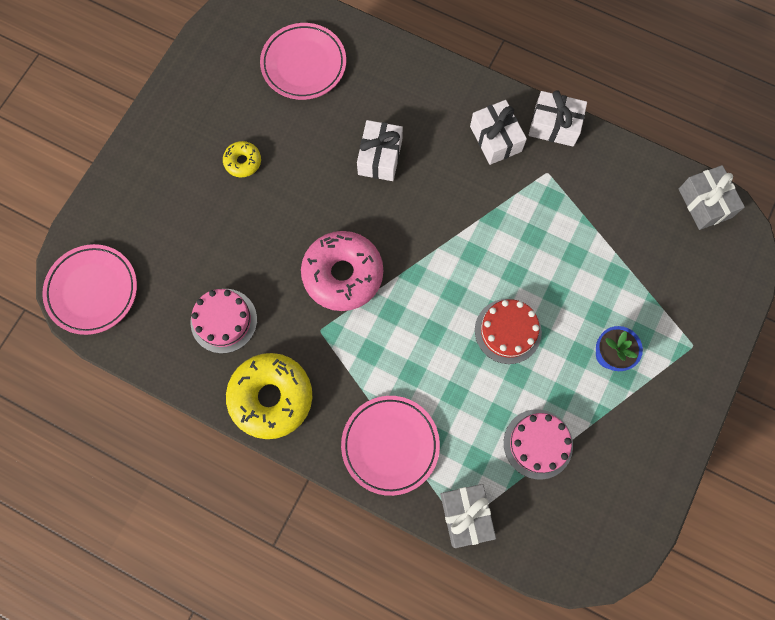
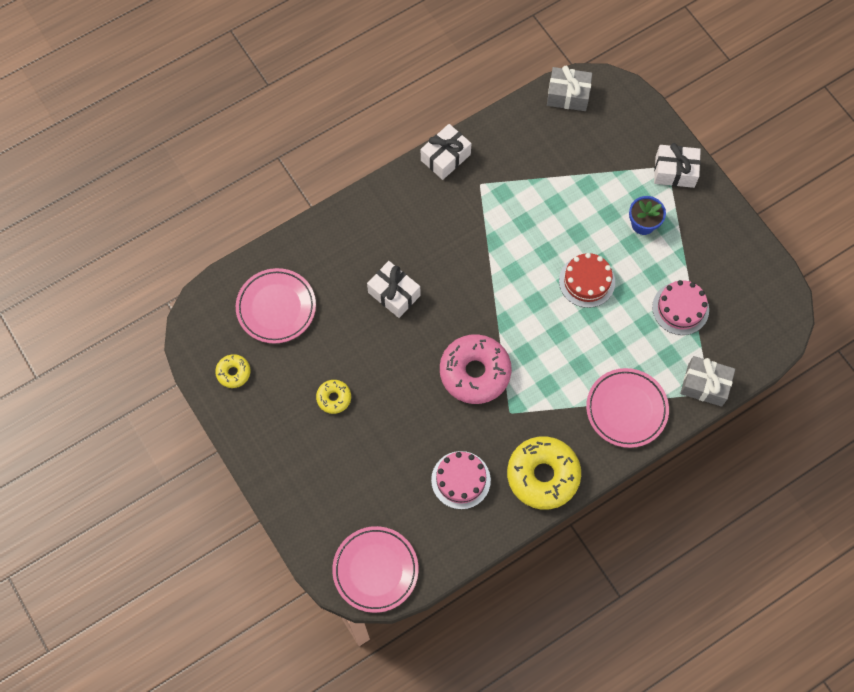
camera: 60 degrees left, 5 degrees down
(219, 65) = (233, 373): none -> yellow donut
(495, 139) = (430, 204): white gift -> white gift (674, 172)

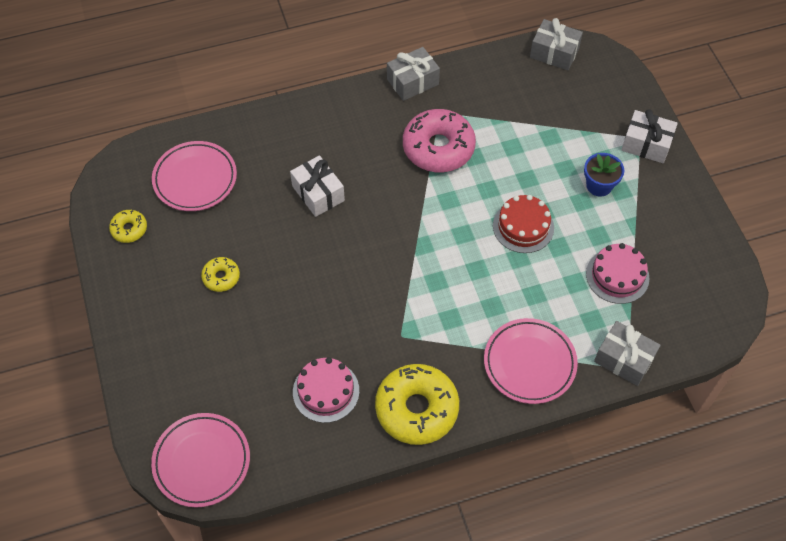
camera: 15 degrees right, 10 degrees down
(445, 157) = (412, 82): white gift -> grey gift
(475, 372) = (376, 287): pink donut -> pink donut (438, 148)

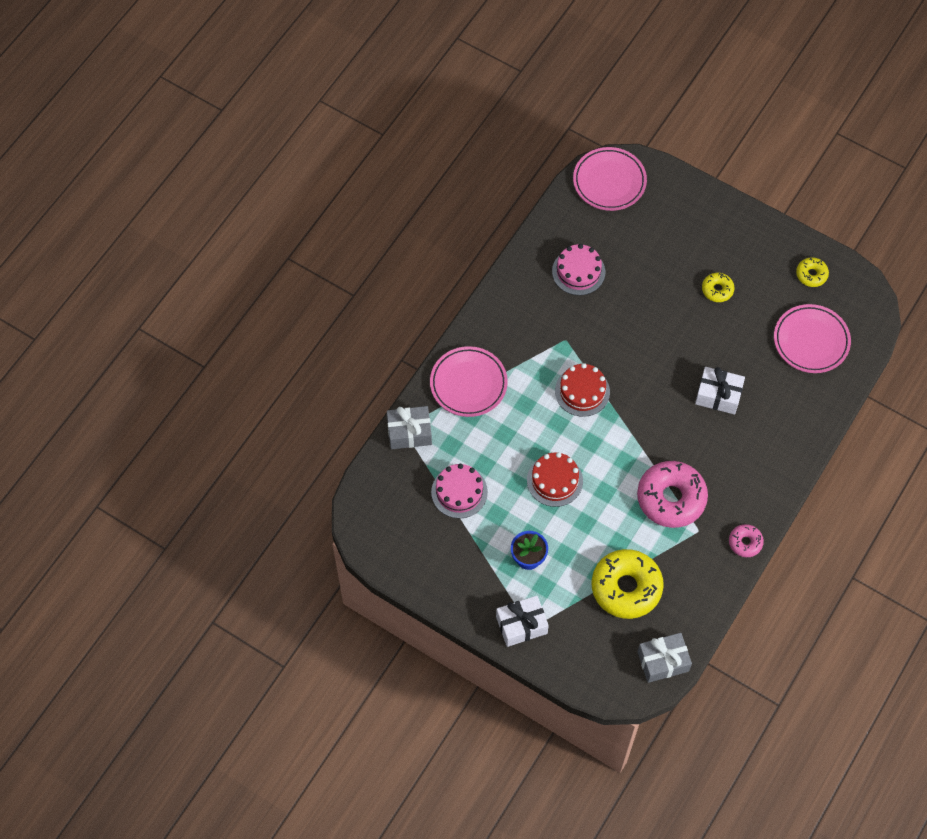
camera: 140 degrees right, 5 degrees up
(412, 82) = (745, 542): grey gift -> pink donut
(416, 409) = (513, 302): yellow donut -> yellow donut (626, 587)
(430, 280) = (582, 391): none -> red cake

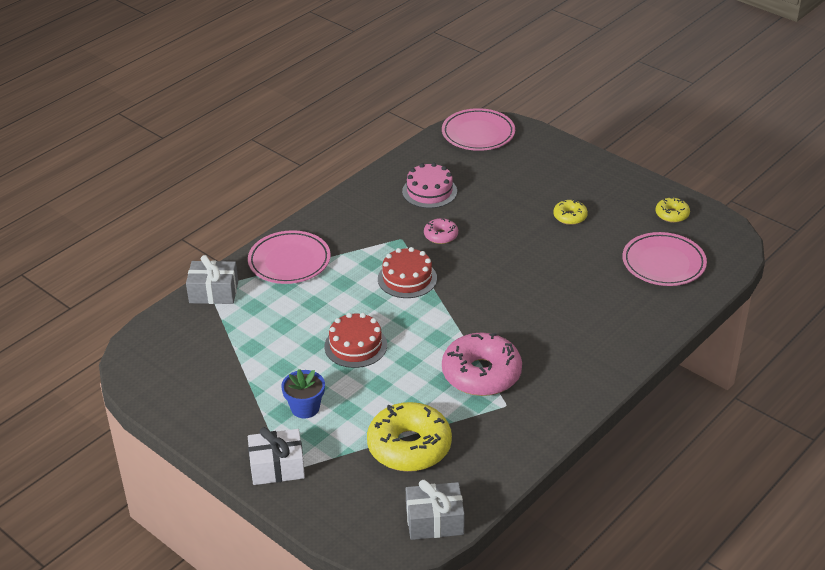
camera: 10 degrees right, 25 degrees down
(459, 492) = (248, 344): pink cake -> none
(718, 395) = (553, 296): white gift -> none
(745, 542) = (558, 421): pink donut -> pink donut (441, 235)

